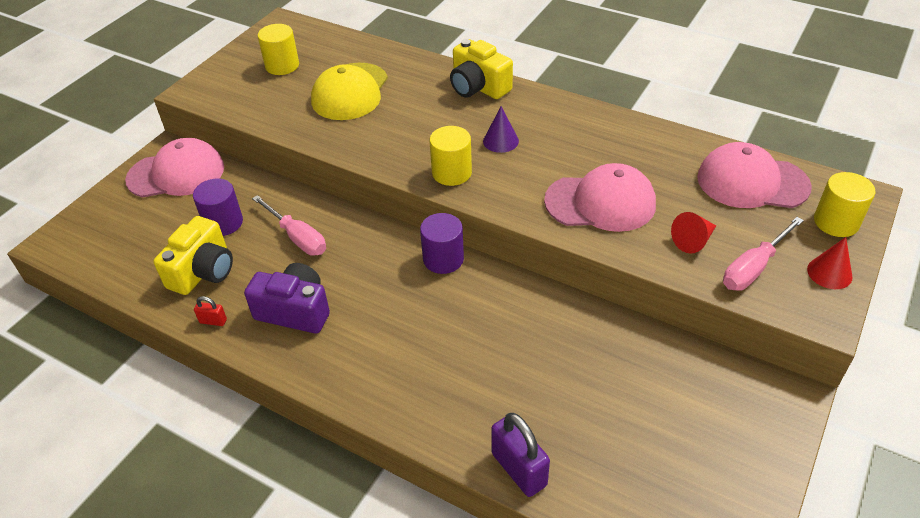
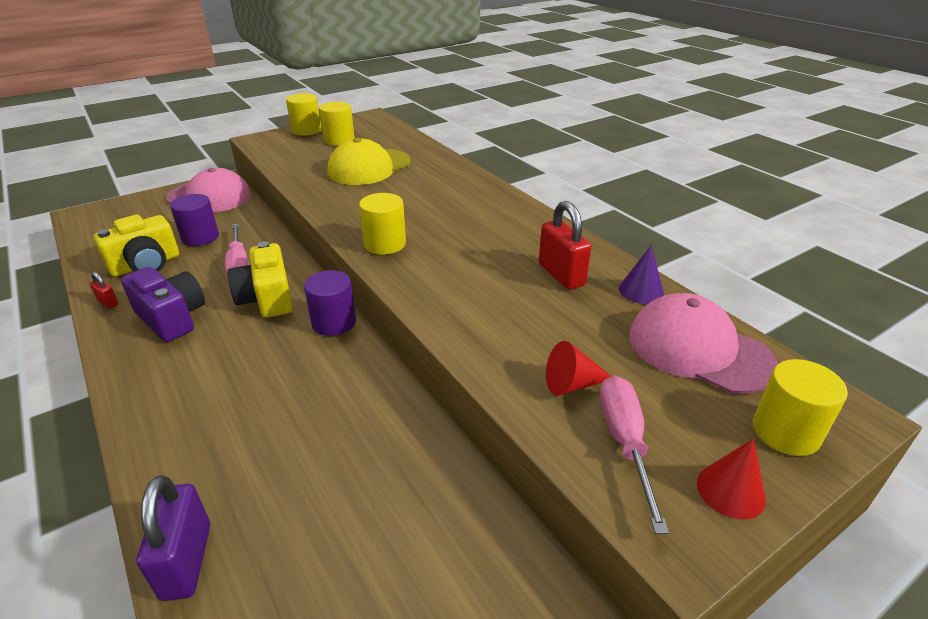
camera: 25 degrees right, 10 degrees down
(232, 63) = (306, 130): none -> yellow cylinder
(478, 87) = (479, 190): yellow camera -> yellow camera (267, 298)
(500, 141) = (456, 233): purple cone -> purple cone (641, 291)
(600, 203) = (501, 312): pink cap -> none
(616, 153) = (561, 275): none -> red padlock
(753, 268) = (624, 442): pink screwdriver -> pink screwdriver turned 105 degrees clockwise

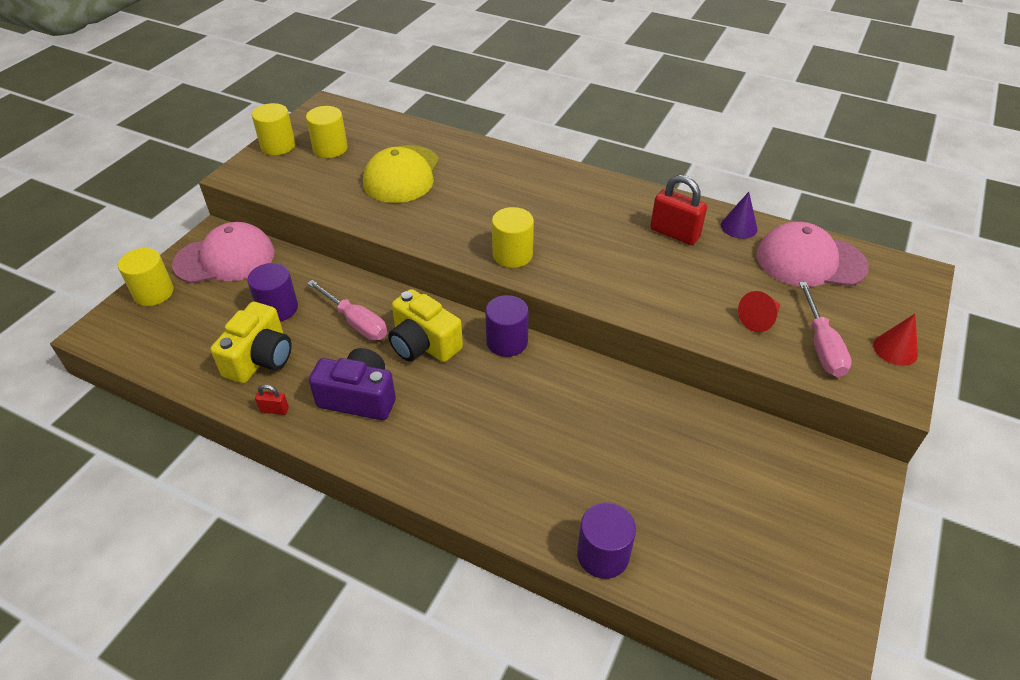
camera: 30 degrees left, 10 degrees up
(187, 561) = (603, 555): purple padlock -> purple cylinder
(624, 442) = (821, 346): pink screwdriver -> pink screwdriver turned 150 degrees counterclockwise
(785, 432) = (895, 299): yellow cylinder -> yellow cylinder (153, 293)

